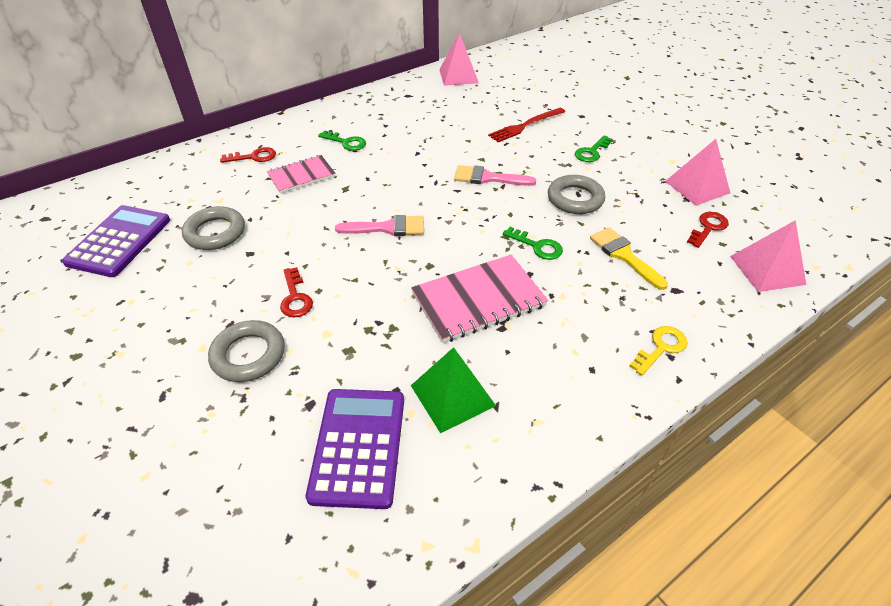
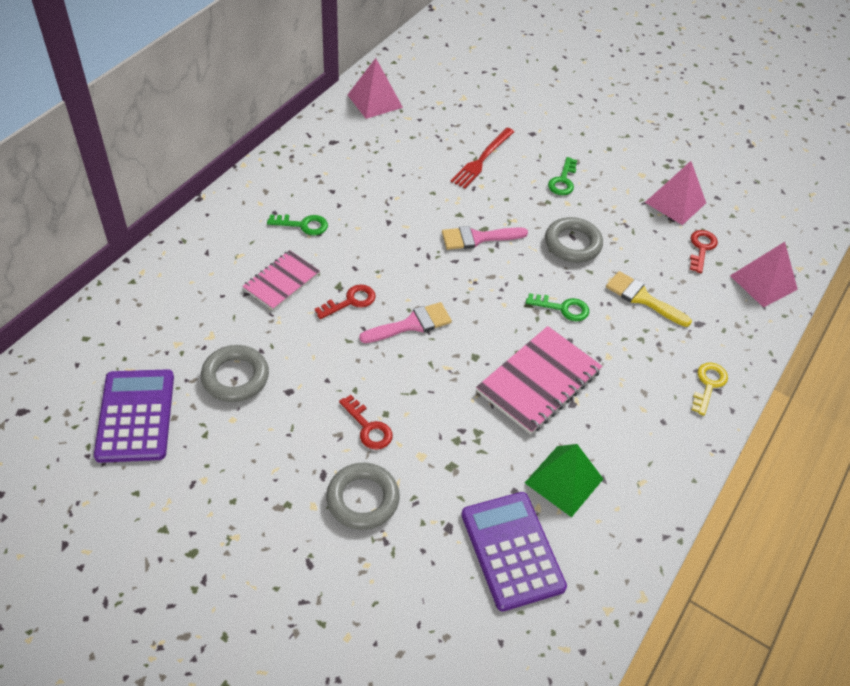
camera: 25 degrees left, 5 degrees up
(254, 157) = (210, 269): red key -> red key (350, 301)

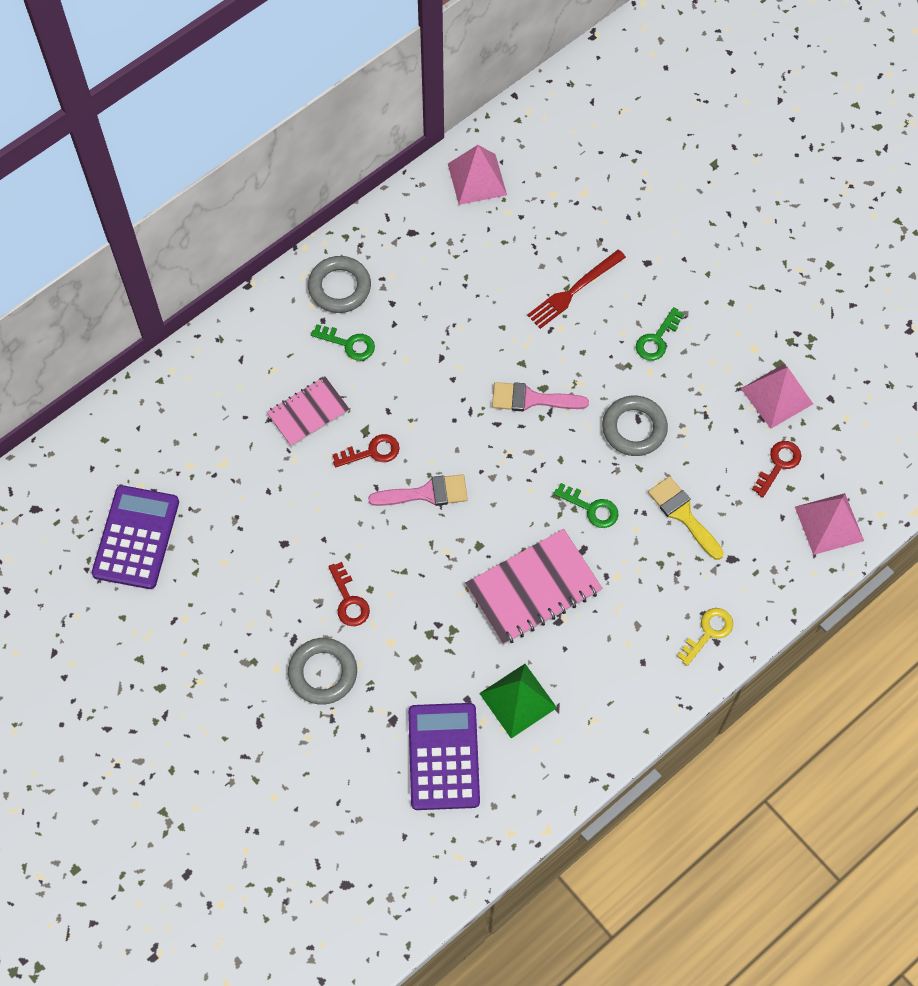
camera: 20 degrees right, 15 degrees up
(235, 377) = (237, 516): grey ring -> grey ring (339, 287)

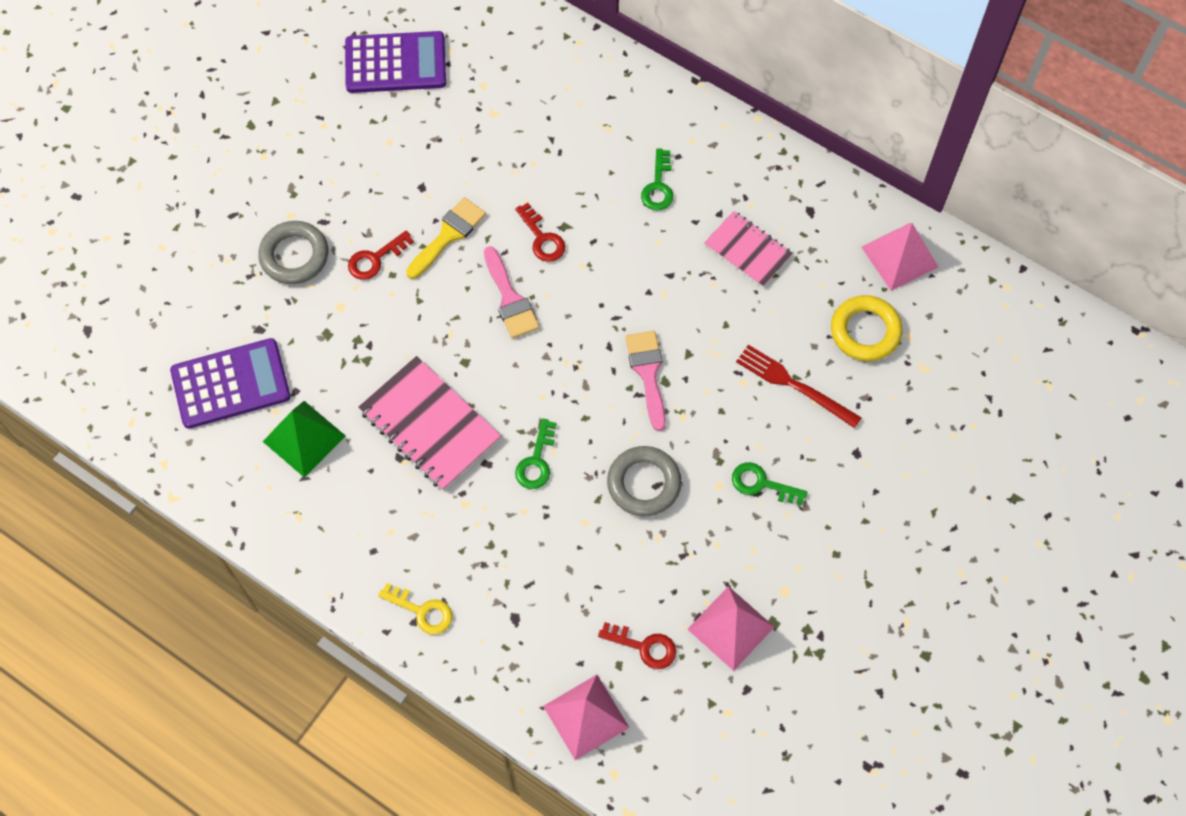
camera: 75 degrees right, 0 degrees up
(308, 412) = (569, 170): pink notebook -> pink notebook (747, 250)
(339, 287) = (721, 161): grey ring -> none
(539, 224) = (865, 331): none -> yellow ring
(683, 514) = (554, 556): yellow brush -> yellow brush (448, 235)

